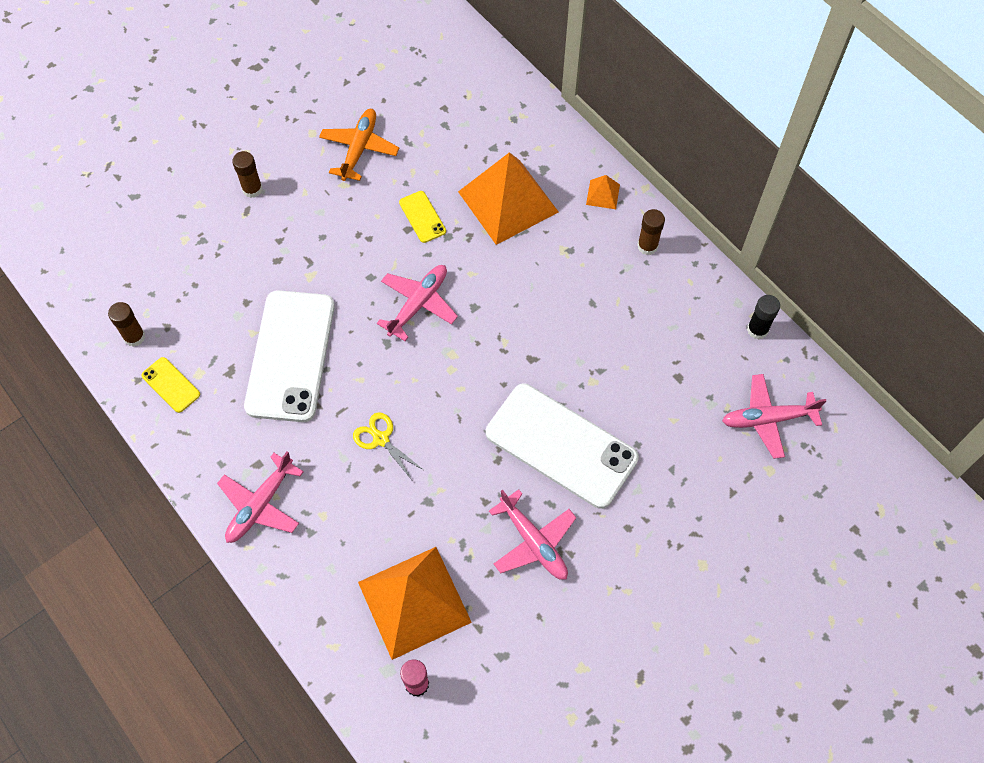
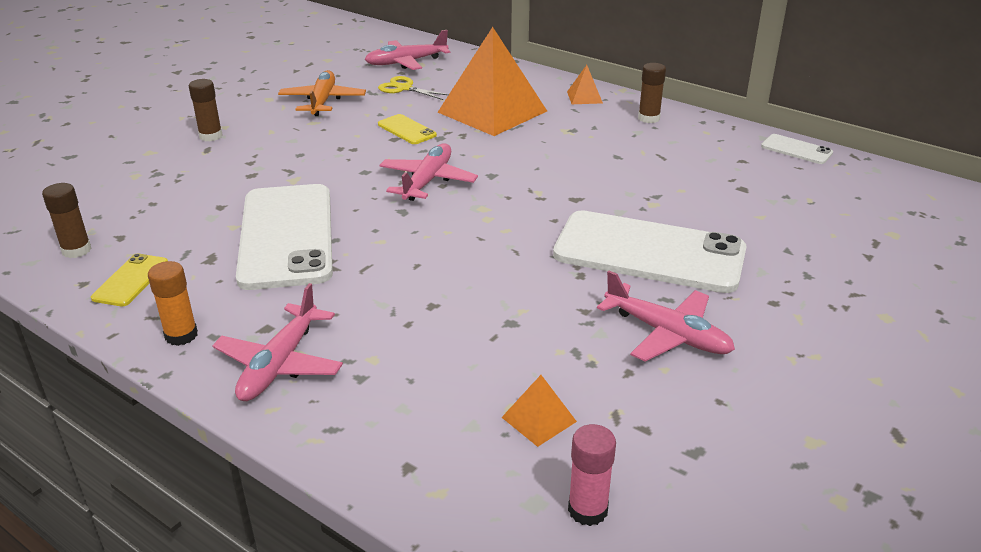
camera: 15 degrees left, 30 degrees down
(171, 385) = (131, 280): yellow phone -> yellow phone turned 75 degrees clockwise
(199, 458) = (181, 335): none -> orange glue stick
(381, 439) = (426, 281): yellow scissors -> yellow scissors (404, 88)
(414, 601) = (539, 419): orange pyramid -> orange pyramid, size x0.41
(757, 330) = (796, 150): black glue stick -> white phone
(768, 419) = (858, 201): pink plane -> pink plane (406, 62)

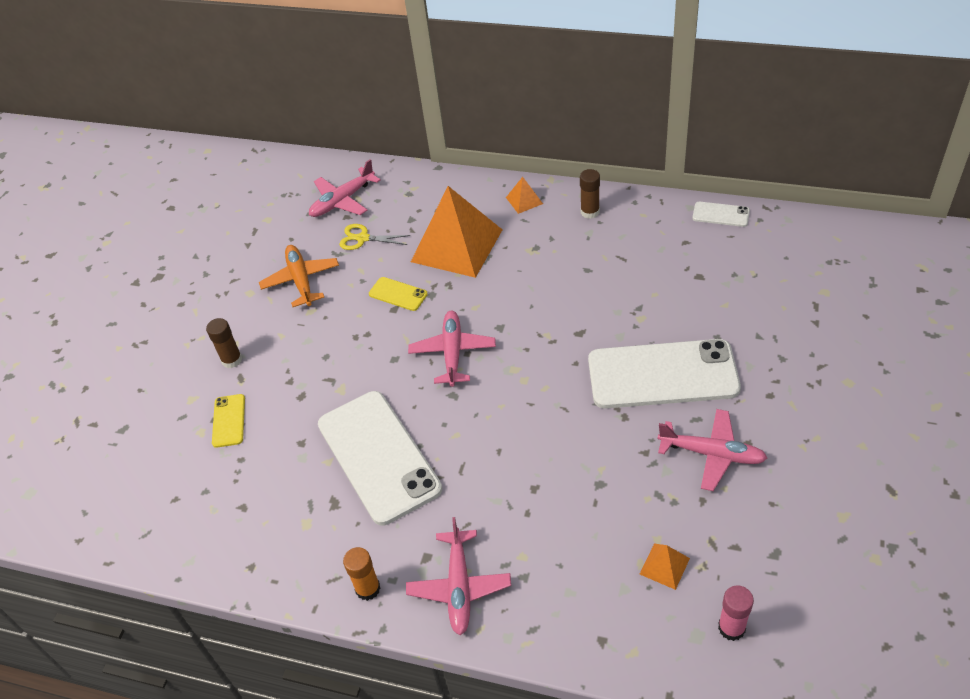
camera: 15 degrees left, 15 degrees up
(76, 250) = (218, 535): brown glue stick -> none
(131, 280) = (287, 549): yellow phone -> yellow phone (229, 421)

